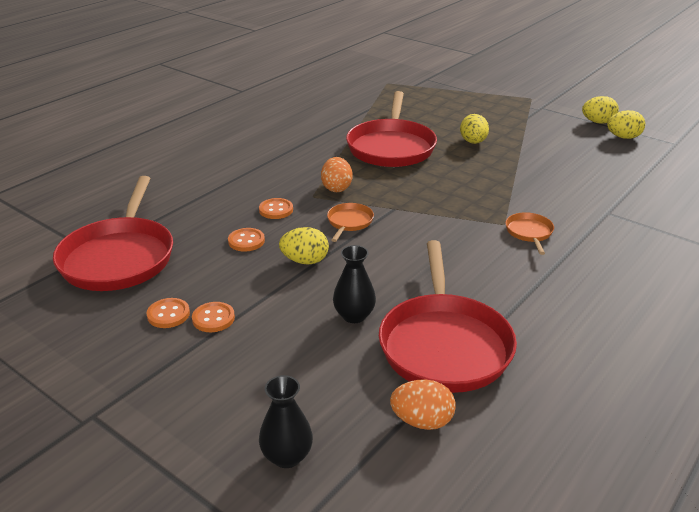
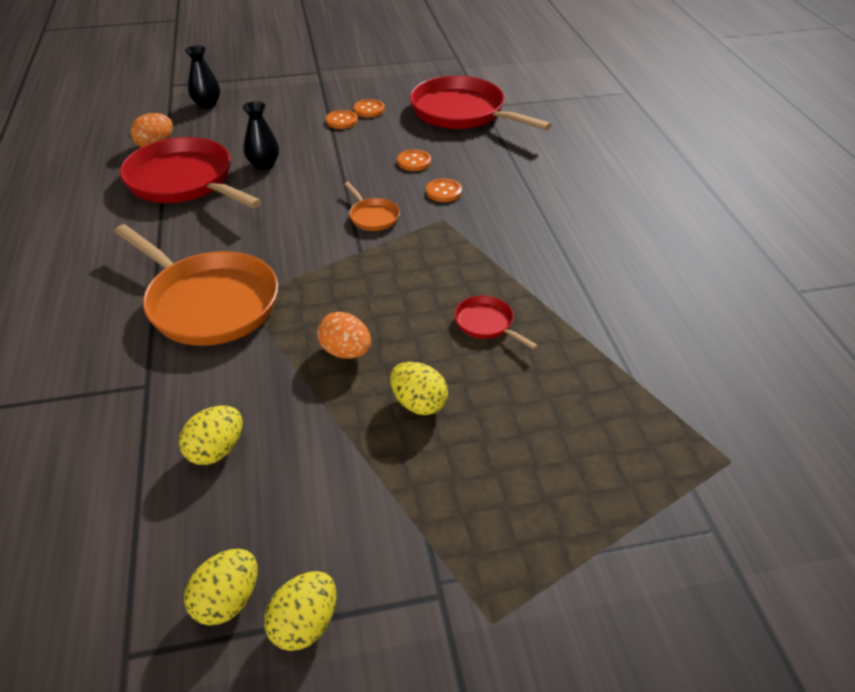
camera: 130 degrees right, 10 degrees up
(305, 261) = (351, 174): yellow egg -> yellow egg (216, 450)
(336, 188) = (440, 239): orange egg -> orange egg (346, 352)
(391, 147) = (486, 323): red pan -> red pan, size x0.44
(529, 233) = (209, 303): orange pan -> orange pan, size x2.27

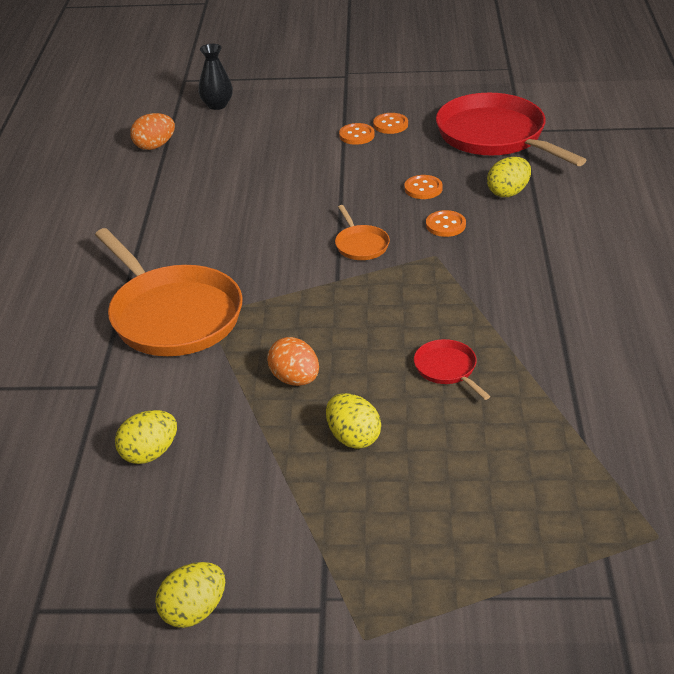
camera: 15 degrees right, 5 degrees down
(184, 181) = (175, 188): red pan -> none
(227, 600) = (131, 581): yellow egg -> yellow egg (508, 192)
(264, 164) = (261, 177): black vase -> none

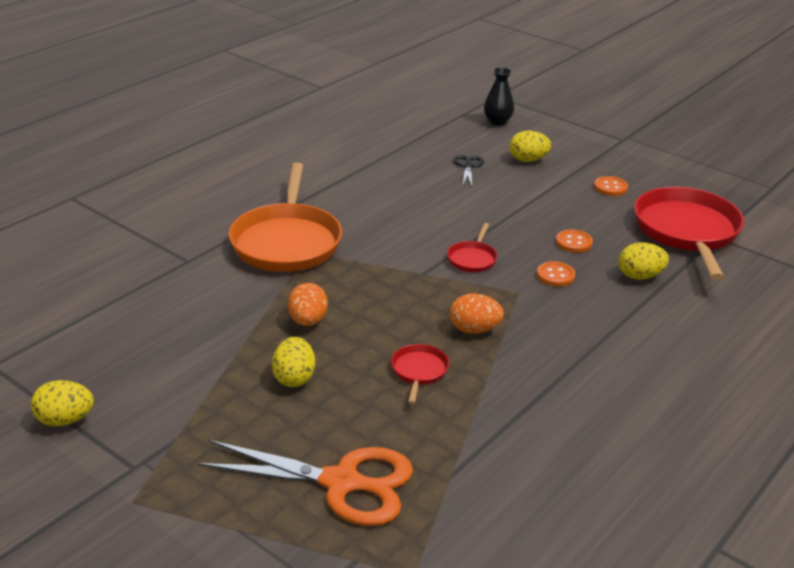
camera: 35 degrees right, 5 degrees down
(149, 453) = (163, 316): yellow egg -> yellow egg (528, 160)
(154, 146) = (418, 131): orange egg -> orange egg (474, 330)
(246, 160) = (468, 166): none -> black scissors
(356, 135) = (573, 184): orange button -> none
(361, 245) = (472, 258): orange pan -> red pan
(512, 502) = (341, 483): none -> orange scissors

